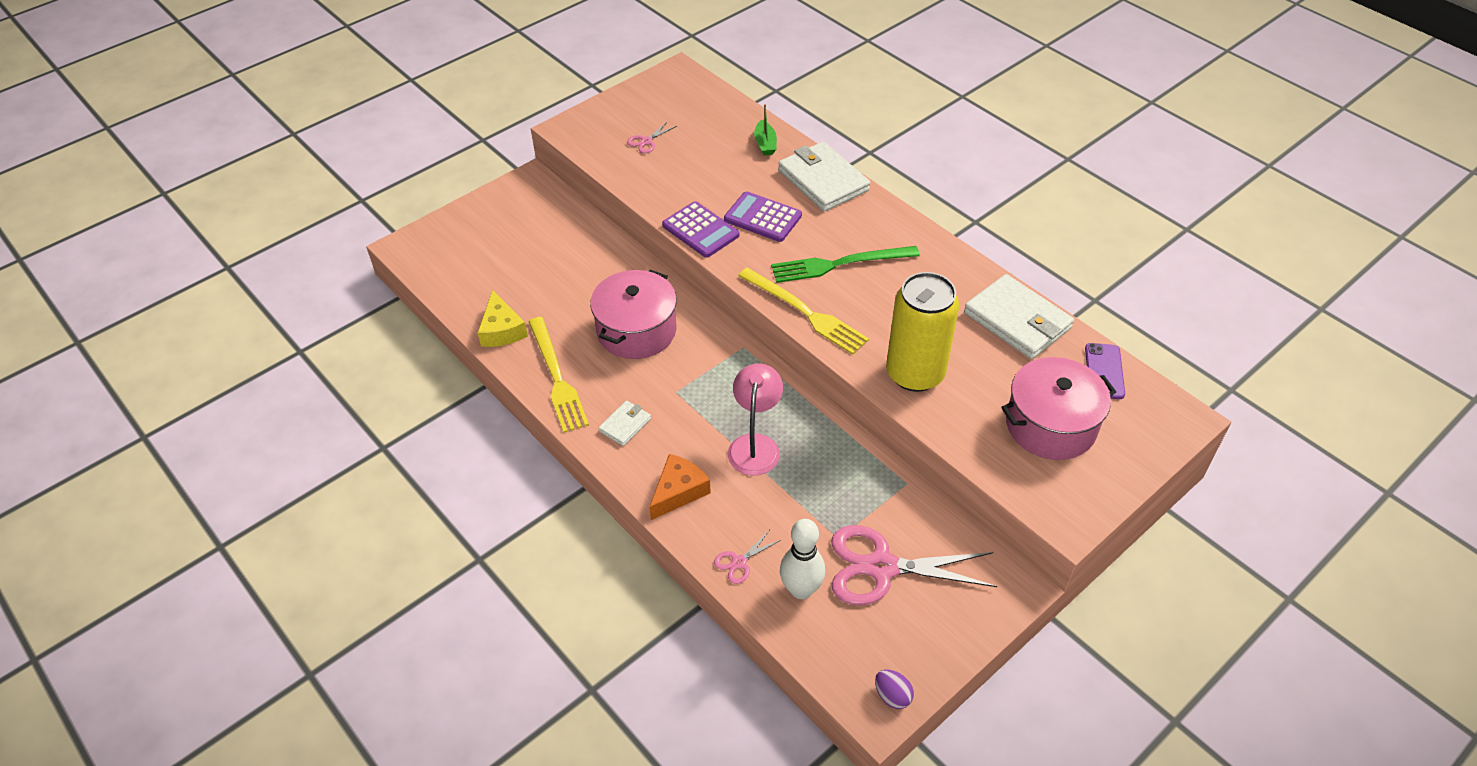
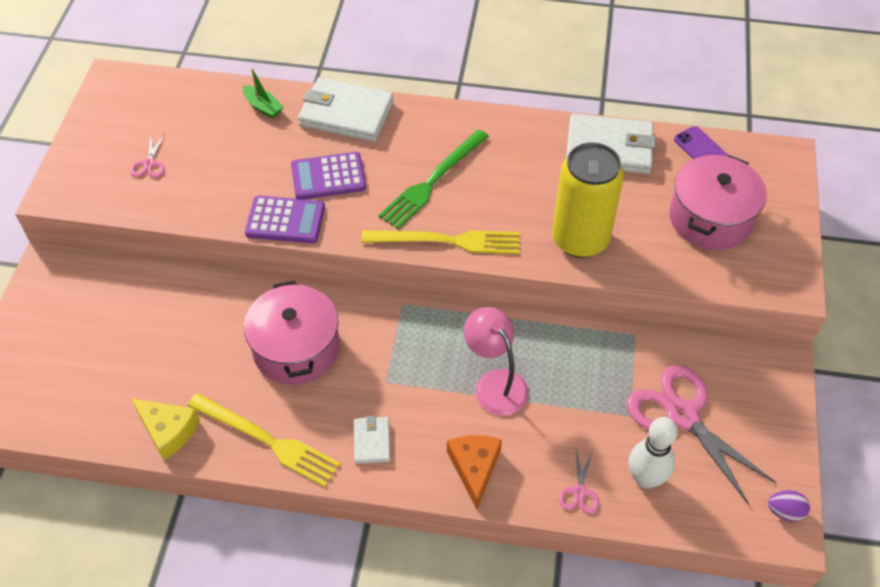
camera: 40 degrees left, 5 degrees up
(881, 567) = (682, 416): pink scissors -> pink scissors turned 90 degrees clockwise

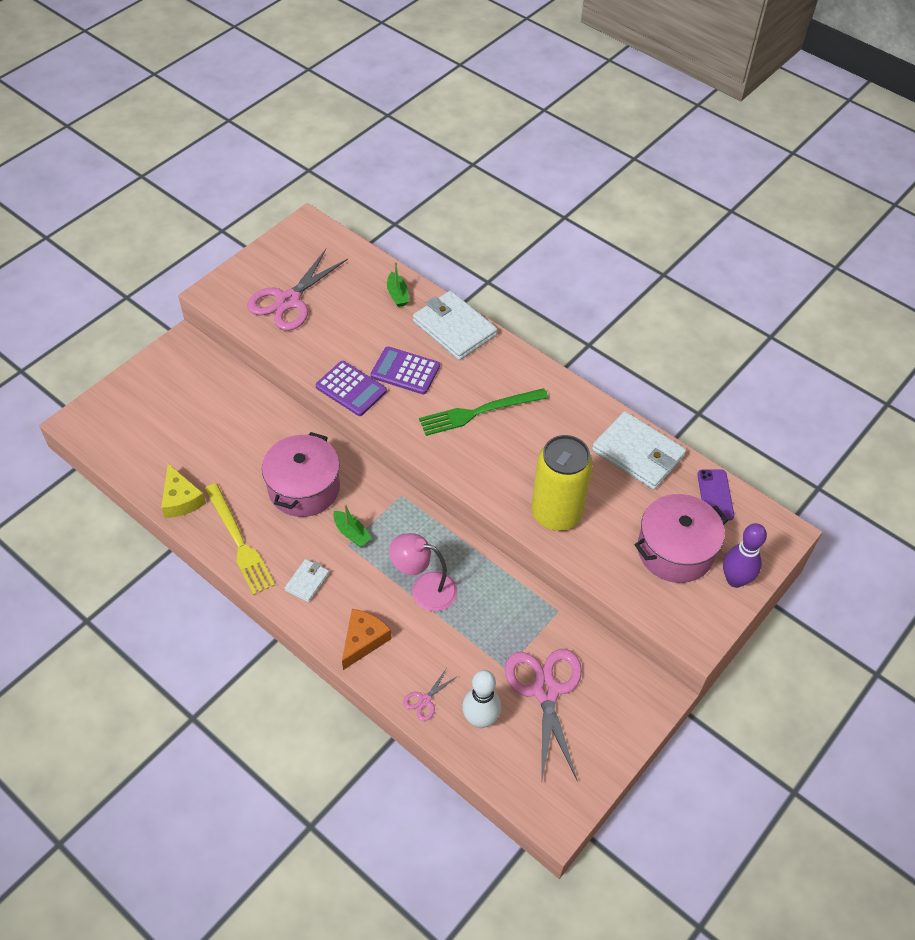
camera: 30 degrees right, 0 degrees up
(149, 164) = (288, 301): pink scissors -> pink scissors, size x2.29
(381, 368) = (352, 533): none -> green boat
(447, 241) = (455, 463): yellow fork -> none
(495, 383) = (424, 589): pink lamp -> pink lamp turned 75 degrees counterclockwise
(780, 217) = (735, 580): none -> purple bowling pin
(785, 512) = (567, 805): purple egg -> none

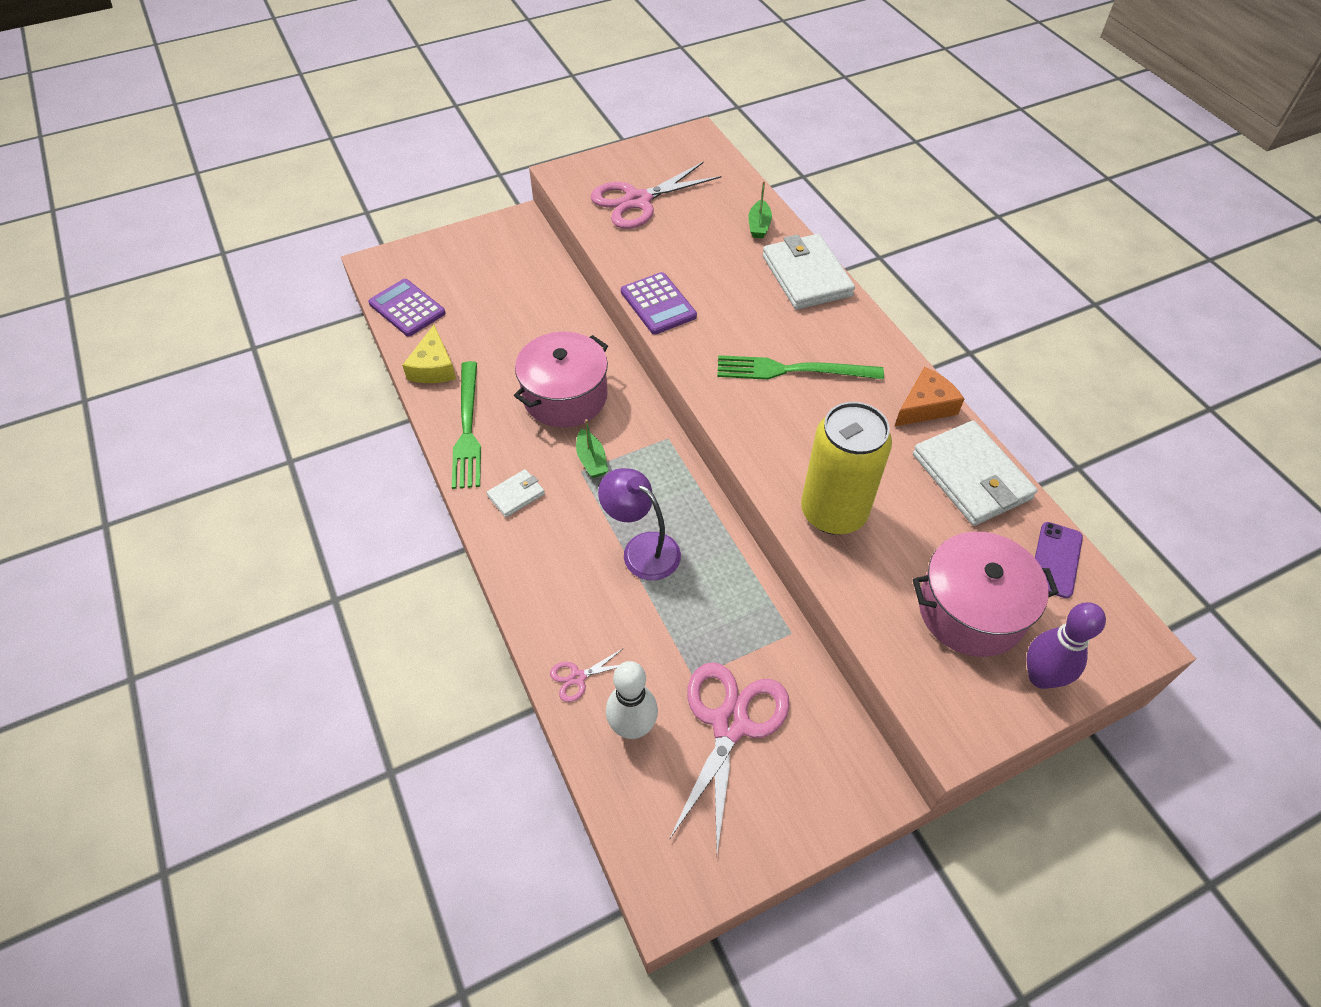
camera: 25 degrees right, 0 degrees up
(239, 541) = (467, 428): yellow fork -> green fork
(363, 640) = (543, 581): orange cheese -> orange cheese (925, 406)
(405, 371) = (728, 303): purple calculator -> purple calculator (407, 308)
(424, 589) = (642, 549): pink lamp -> purple lamp

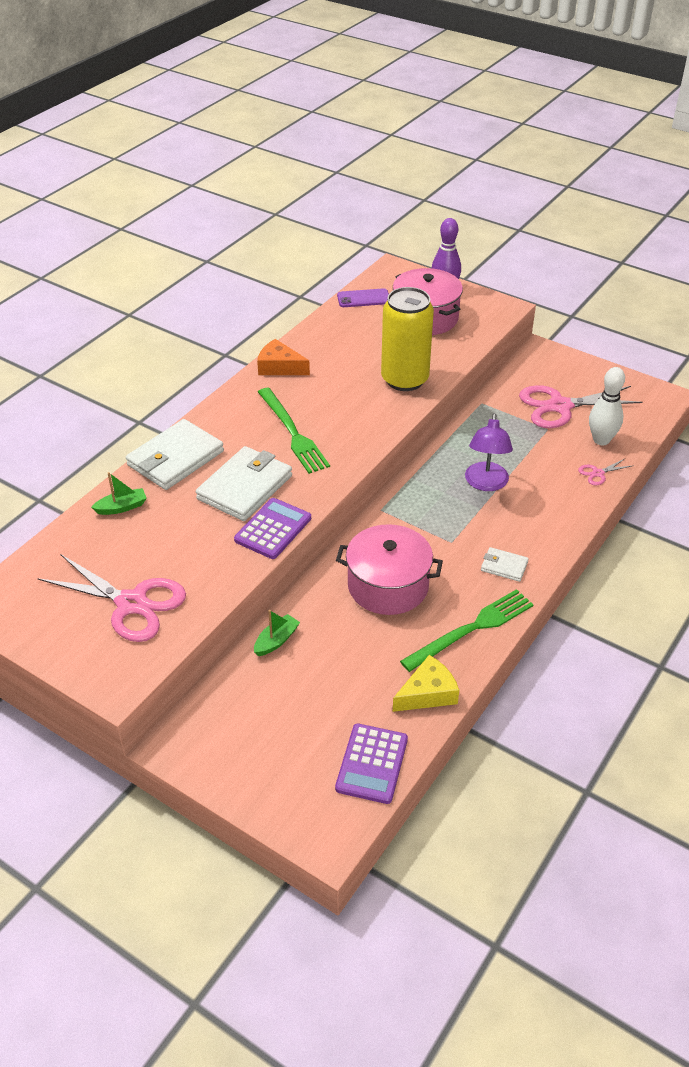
camera: 120 degrees left, 10 degrees down
(578, 677) = (598, 473): pink scissors -> pink scissors turned 120 degrees clockwise
(591, 460) = (436, 540): green boat -> green boat (276, 640)
(971, 477) = (327, 337): white wallet -> white wallet (245, 487)

